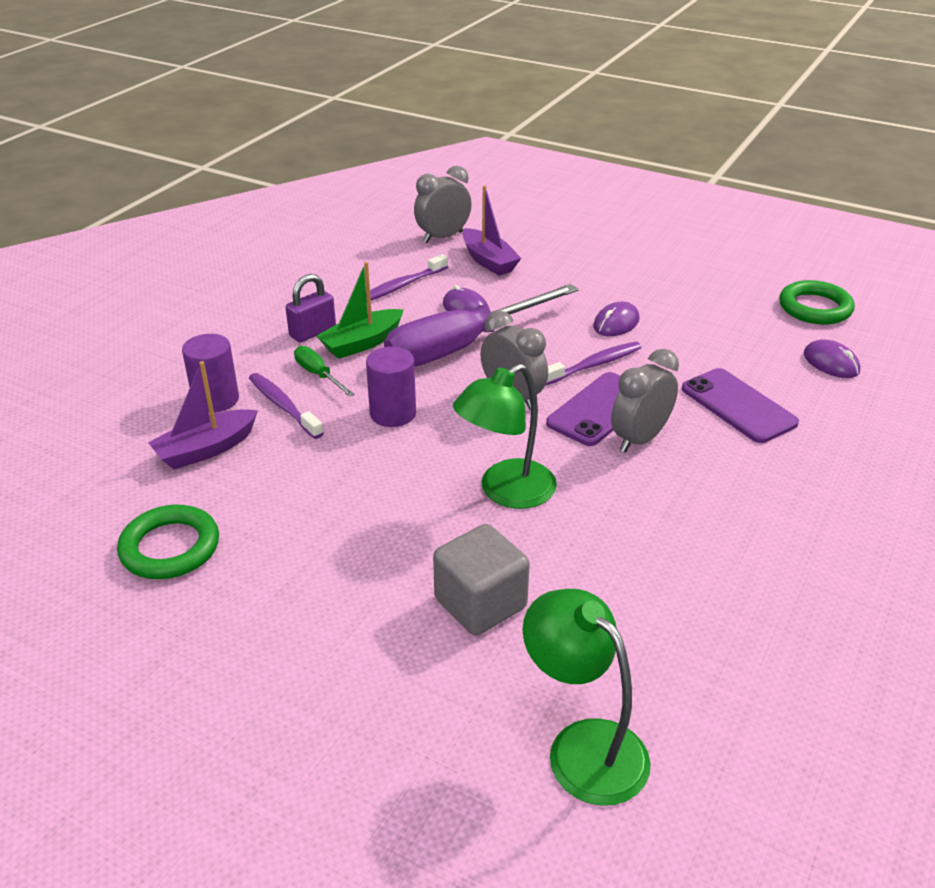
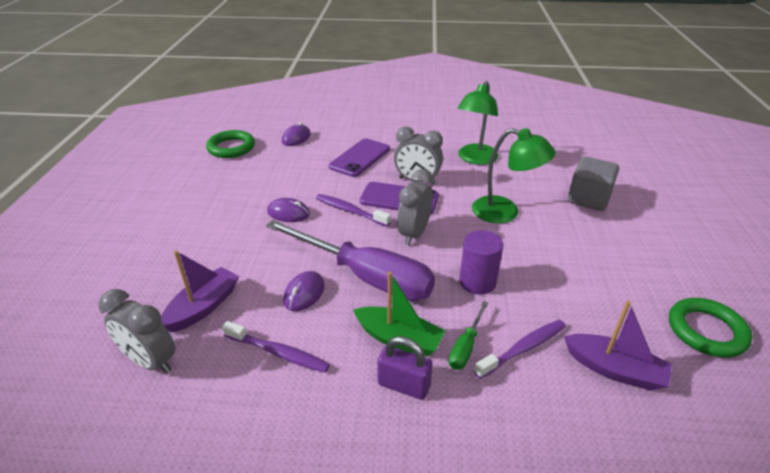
camera: 115 degrees left, 0 degrees up
(216, 400) = (557, 402): purple cylinder -> none
(283, 406) = (523, 348): purple toothbrush -> purple toothbrush turned 150 degrees counterclockwise
(583, 746) = (620, 159): green lamp -> green lamp (475, 159)

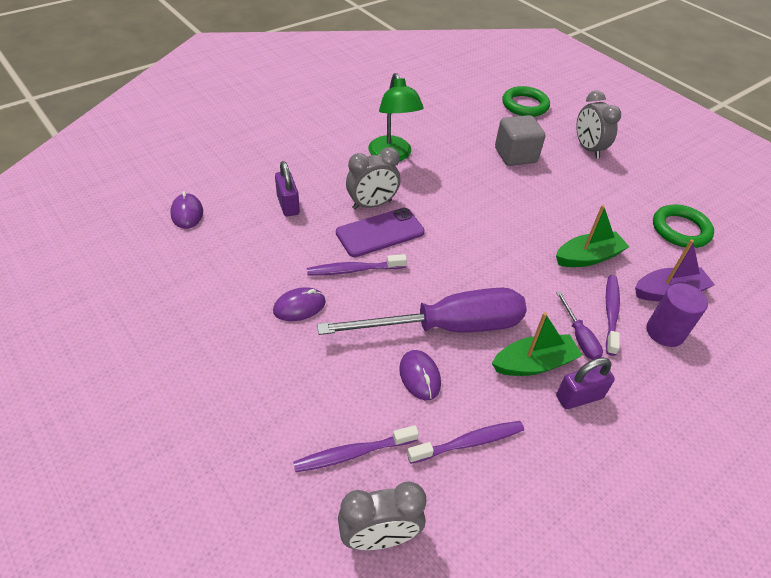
camera: 45 degrees left, 10 degrees up
(203, 307) = (353, 453): purple boat -> purple toothbrush
(231, 147) = (124, 263): green ring -> green ring (525, 105)
(360, 158) = (288, 205): purple phone -> purple padlock
(414, 234) = (434, 262): grey clock -> grey clock (588, 149)
(466, 346) = (579, 337): green screwdriver -> purple screwdriver
(477, 282) = (527, 277): purple cylinder -> purple cylinder (665, 332)
(505, 212) = (475, 200): green lamp -> none
(559, 298) = (588, 257): none -> green boat

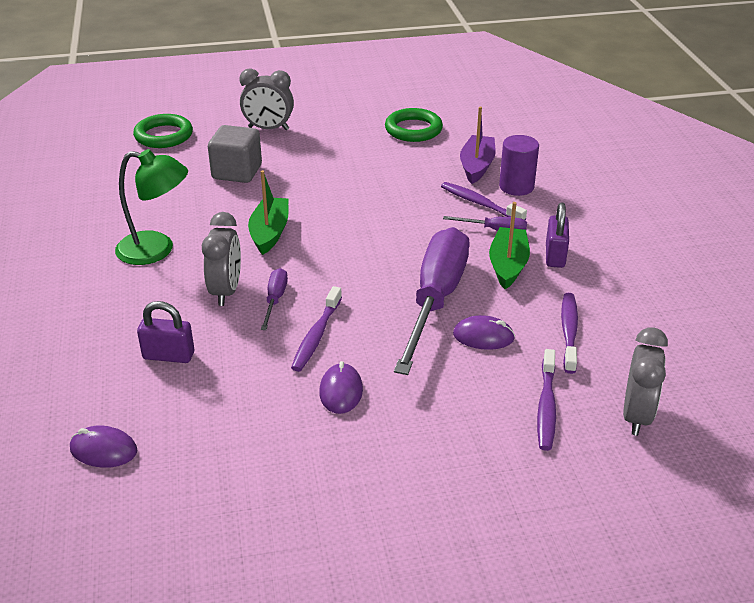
camera: 60 degrees left, 10 degrees down
(380, 232) = (275, 300): purple phone -> purple screwdriver
(588, 257) = (409, 188): green boat -> green boat (270, 233)

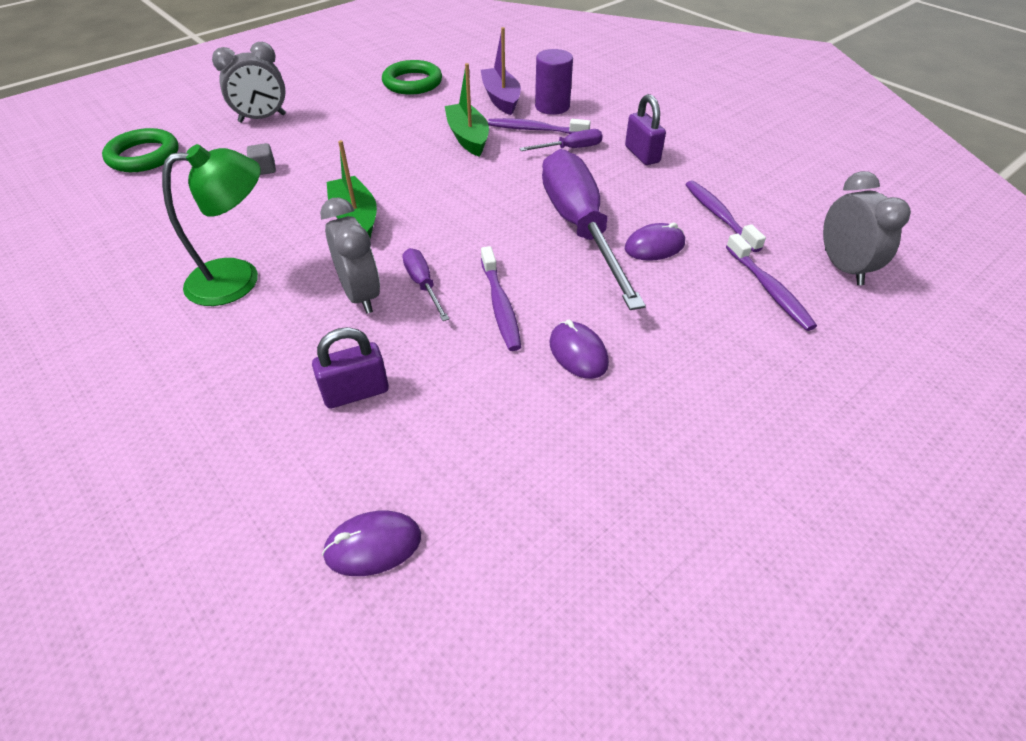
camera: 30 degrees left, 10 degrees up
(237, 172) = (264, 169): grey cube -> grey cube, size x0.46
(508, 265) = (612, 175): green boat -> green boat (468, 138)

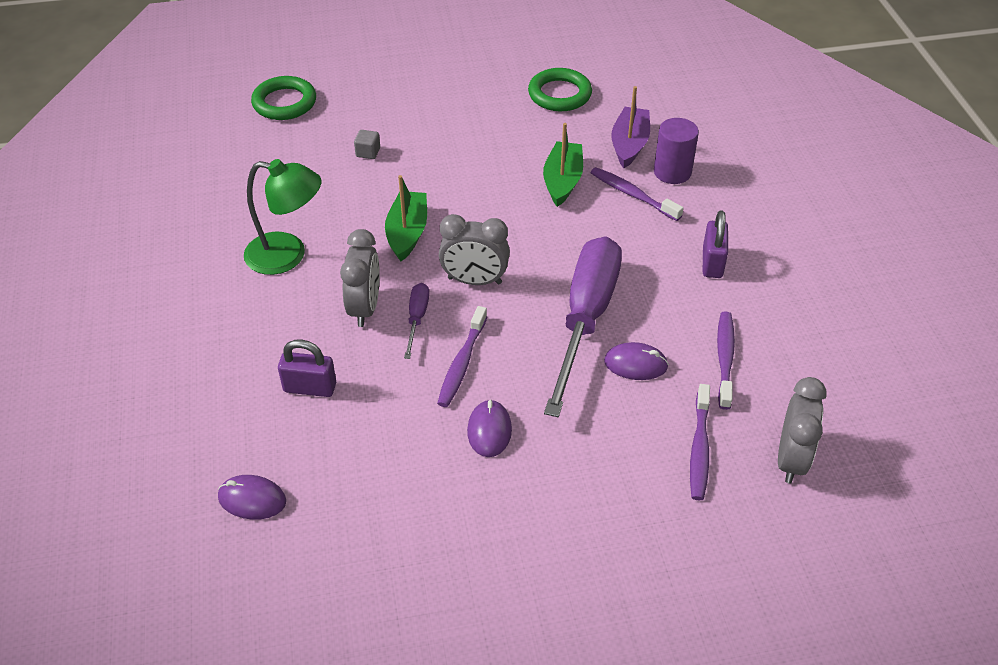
camera: 30 degrees right, 0 degrees up
(262, 118) = (399, 93): grey clock -> grey clock (474, 281)
(570, 149) = (648, 230): purple screwdriver -> none

